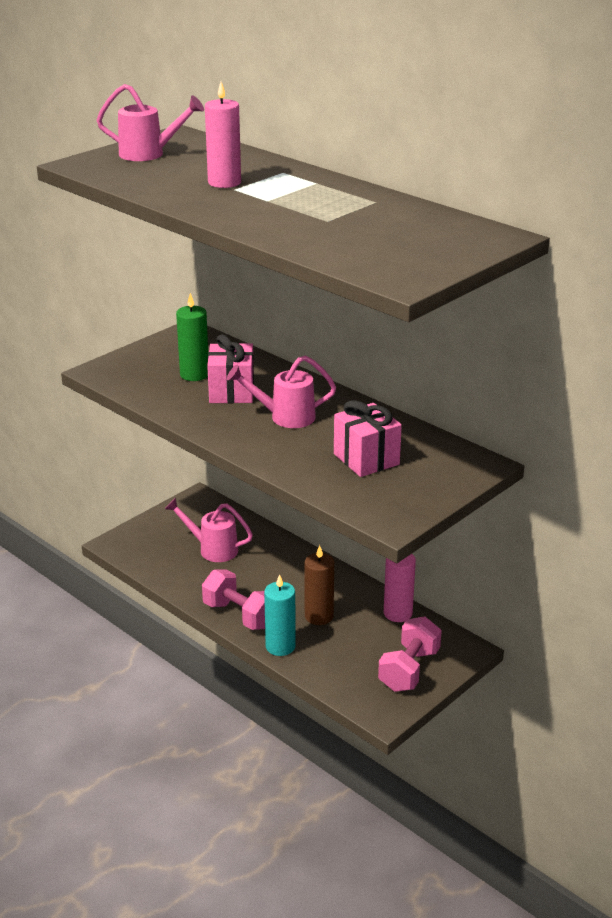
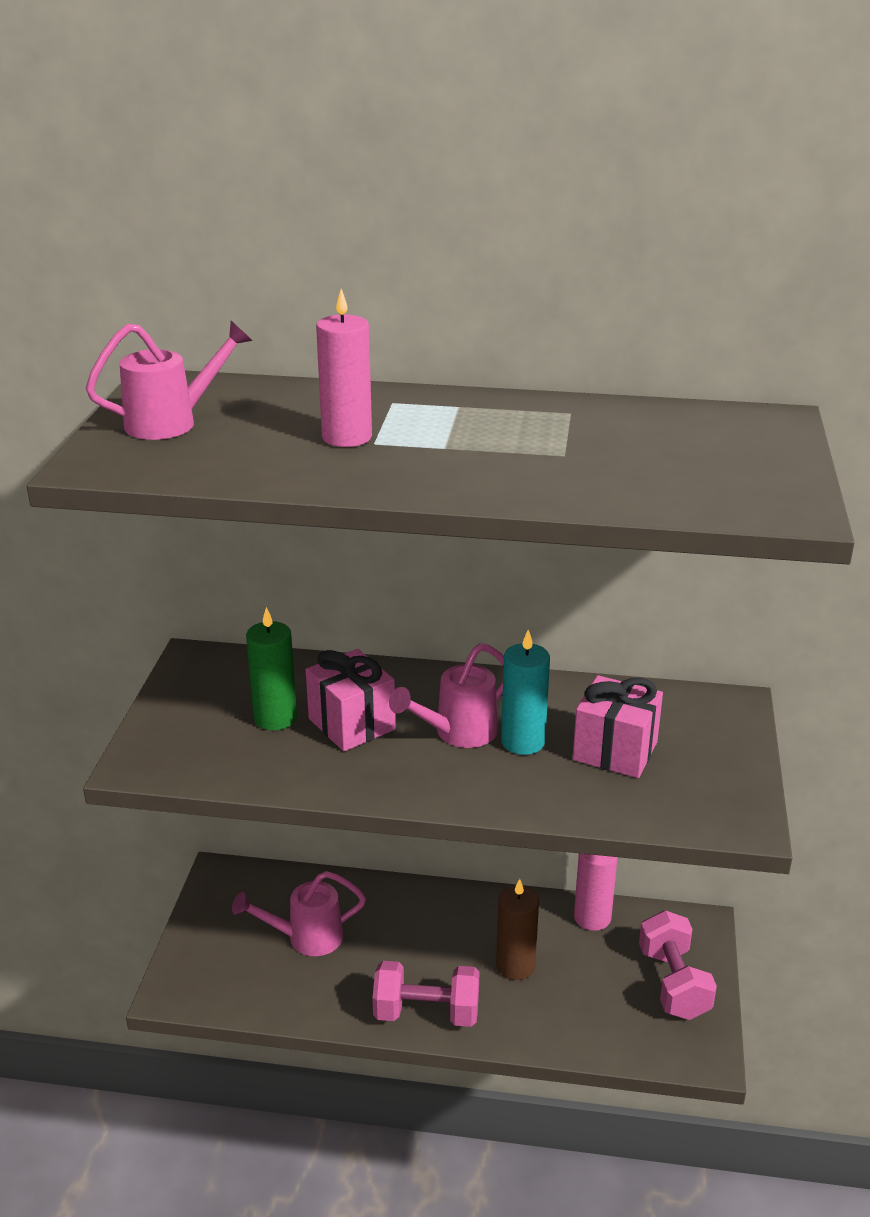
camera: 35 degrees left, 0 degrees up
(280, 646) = (513, 1030): turquoise candle -> turquoise candle (523, 741)

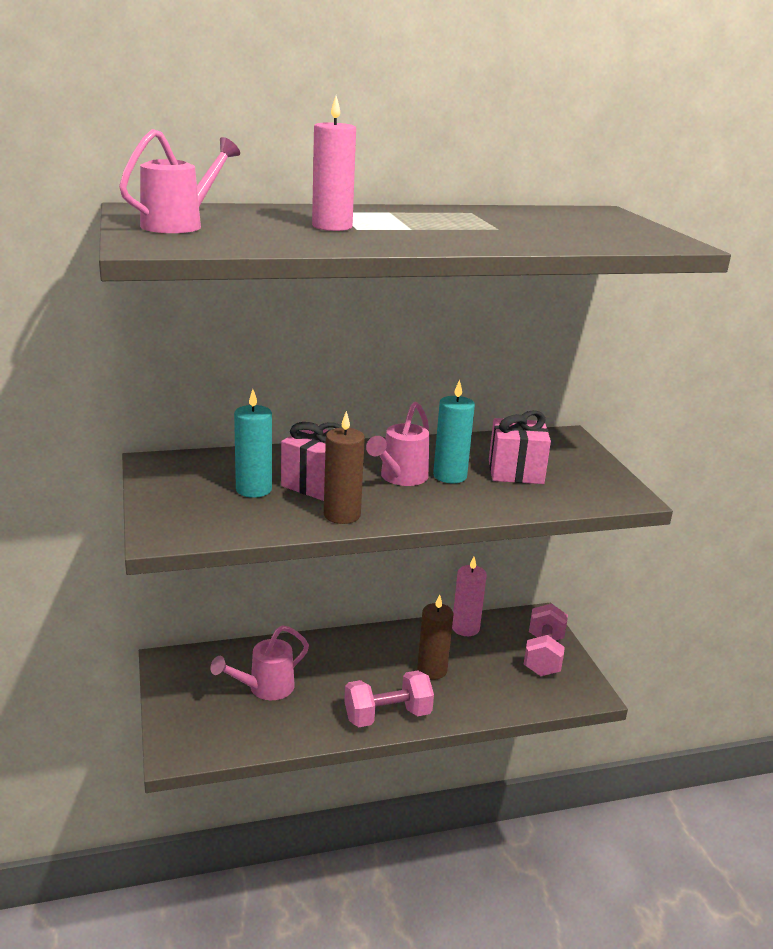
camera: 25 degrees left, 5 degrees down
(275, 718) = (254, 489): green candle -> turquoise candle
(349, 775) = (342, 515): none -> brown candle
(673, 983) = (543, 655): pink dumbbell -> pink dumbbell turned 45 degrees clockwise

